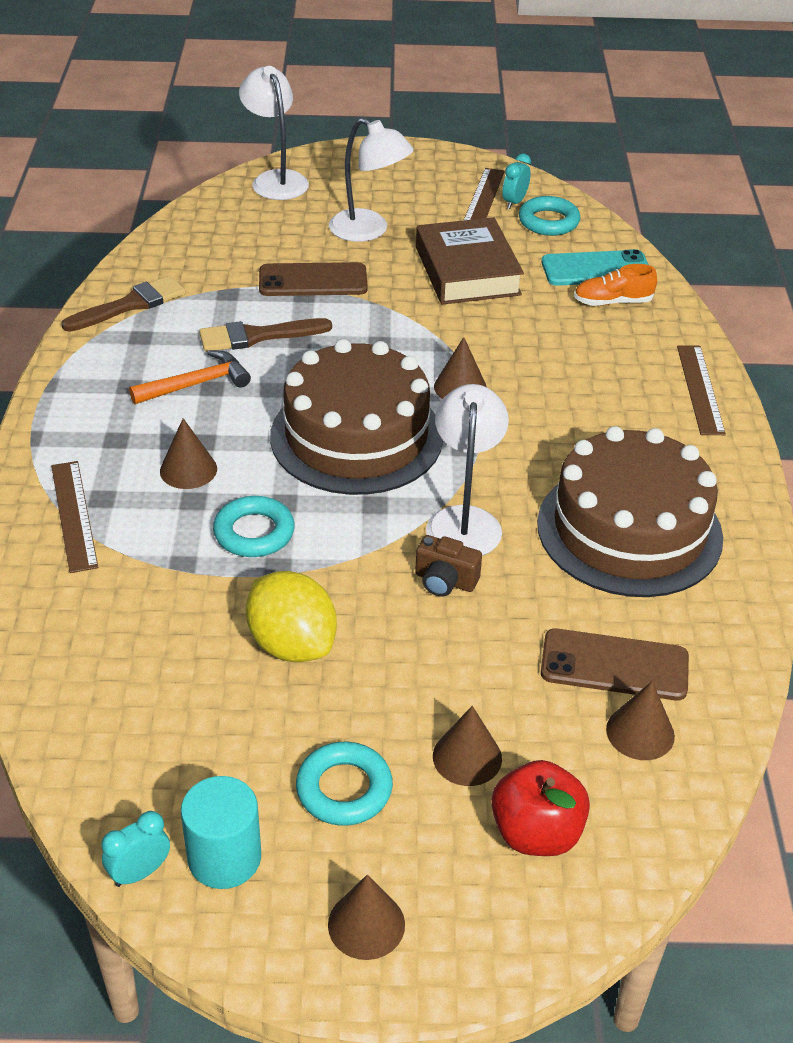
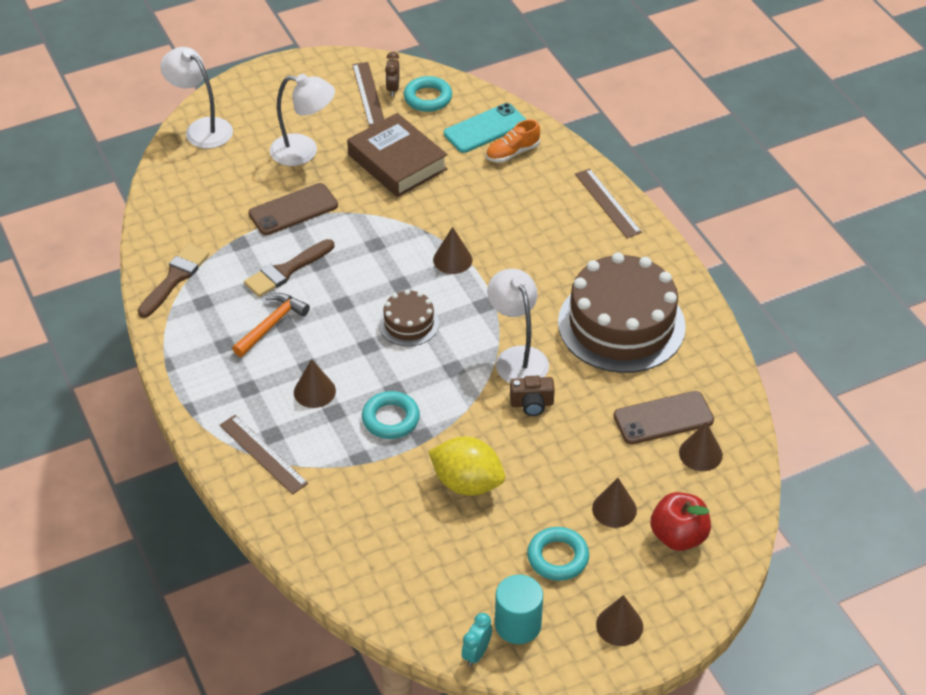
camera: 25 degrees left, 5 degrees up
(356, 436) = (409, 323): brown cake -> brown cake, size x0.47
(514, 202) = (393, 89): turquoise clock -> brown clock

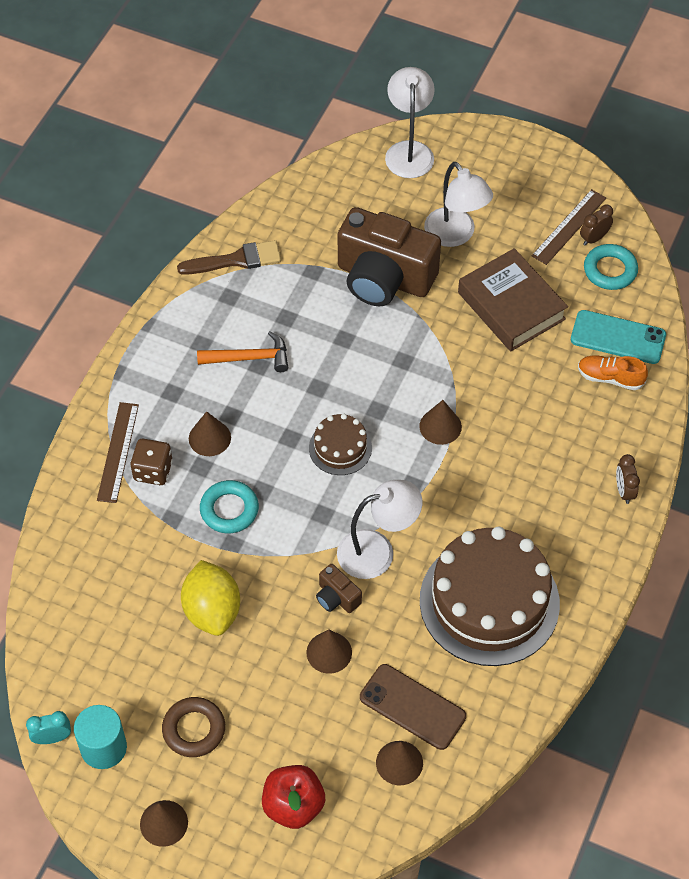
camera: 50 degrees right, 10 degrees up
(286, 271) = (315, 324): brown brush -> none
(293, 210) = (384, 278): brown phone -> brown camera
(305, 443) = (153, 471): none -> brown dice
(397, 162) = (511, 306): brown book -> brown book turned 45 degrees counterclockwise
(517, 357) = (377, 551): white lamp -> white lamp turned 45 degrees clockwise
(558, 557) = (194, 729): turquoise ring -> brown ring
(607, 203) = (624, 491): brown ruler -> brown clock
(614, 509) = (280, 737): brown cone -> brown cone (329, 652)

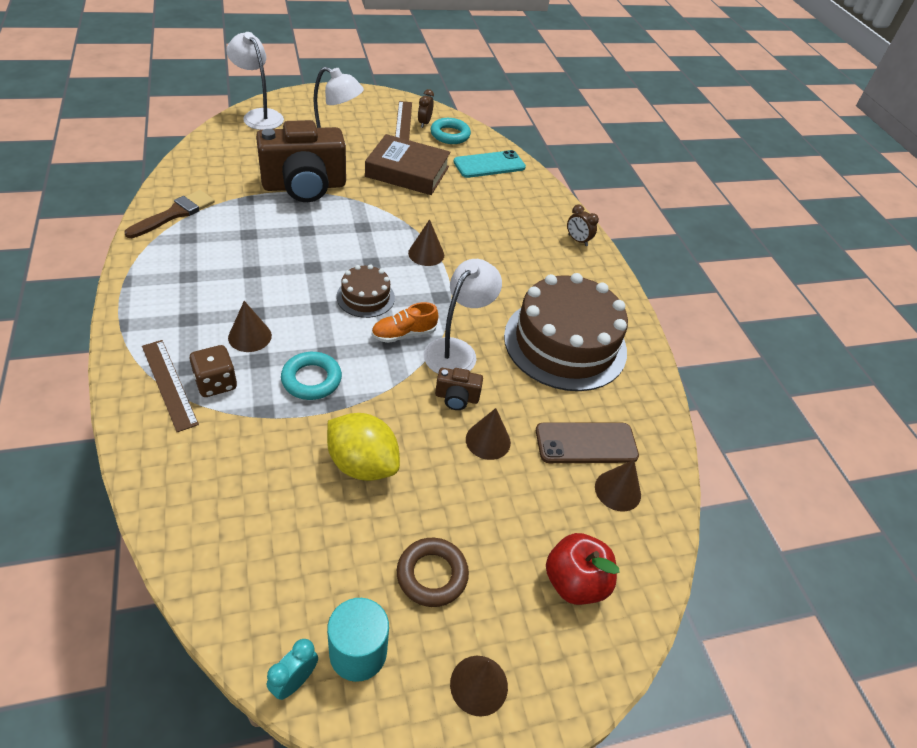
camera: 45 degrees left, 10 degrees down
(249, 358) = (239, 270): orange hammer -> none
(610, 378) = (506, 186): orange shoe -> orange shoe (404, 334)

